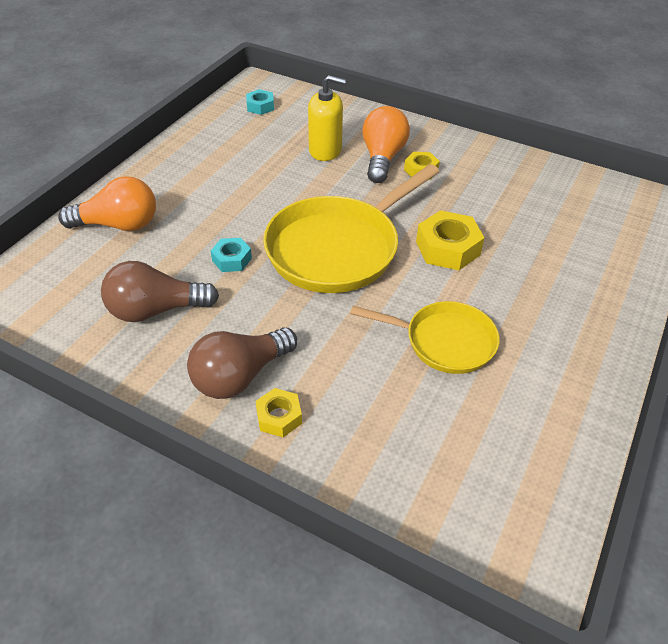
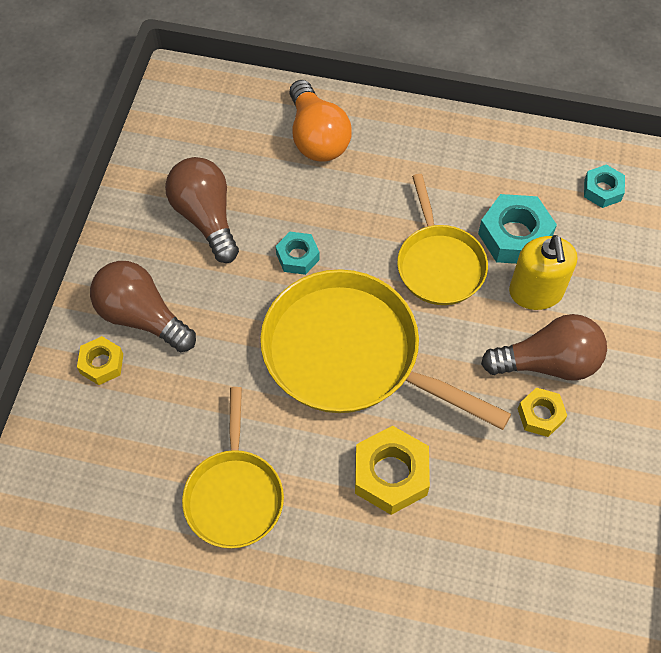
camera: 75 degrees right, 15 degrees up
(275, 149) = (515, 236): none -> turquoise nut
(280, 187) = (439, 264): none -> yellow pan
(382, 158) = (548, 363): orange light bulb -> brown light bulb

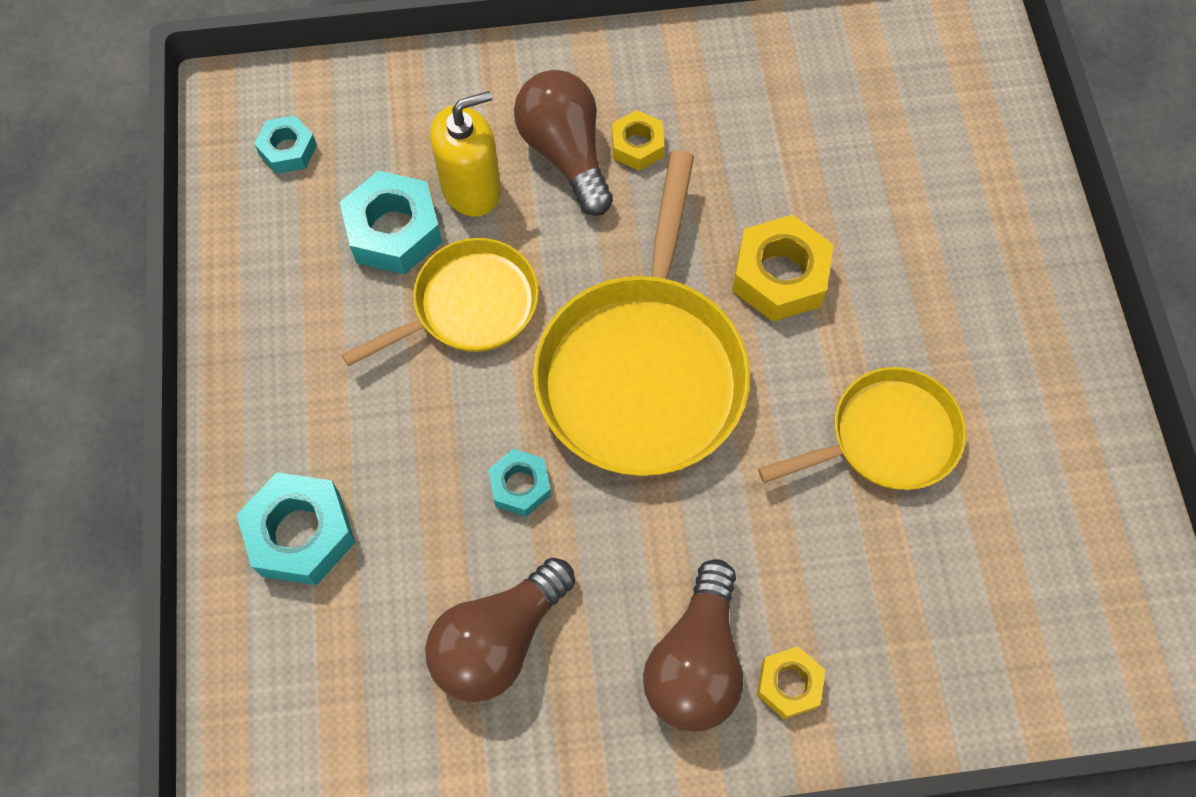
camera: 110 degrees left, 5 degrees up
(317, 137) = (301, 534): orange light bulb -> turquoise nut

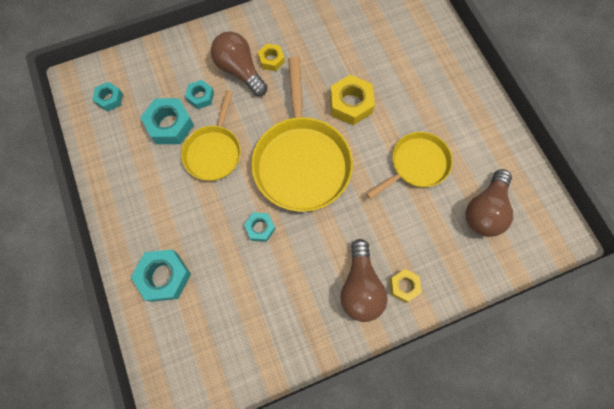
camera: 15 degrees left, 5 degrees up
(468, 306) = (214, 151): yellow pan -> yellow pan turned 150 degrees clockwise
(471, 188) = (201, 97): yellow soap dispenser -> turquoise nut
(498, 640) = (269, 301): brown light bulb -> brown light bulb (484, 210)

